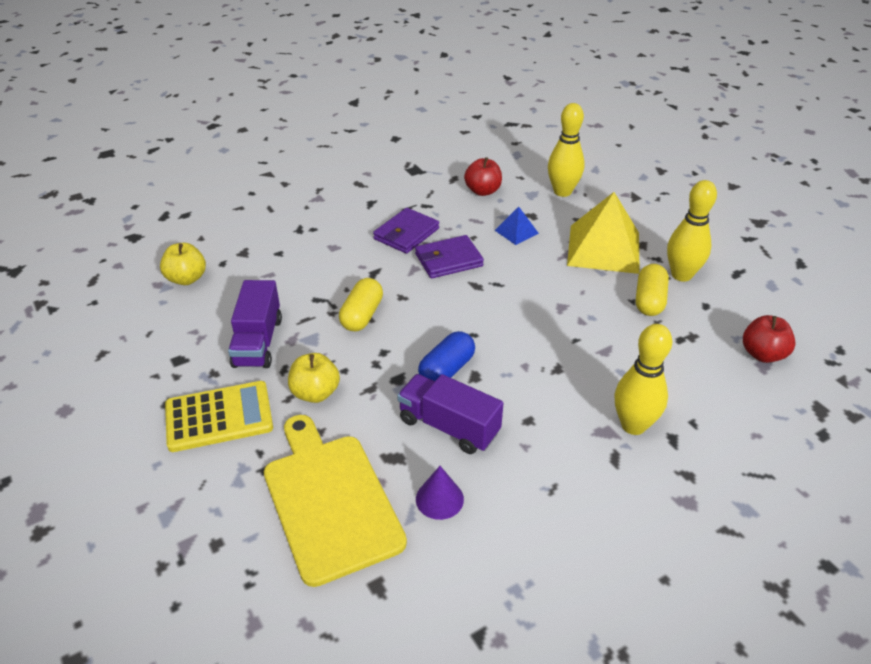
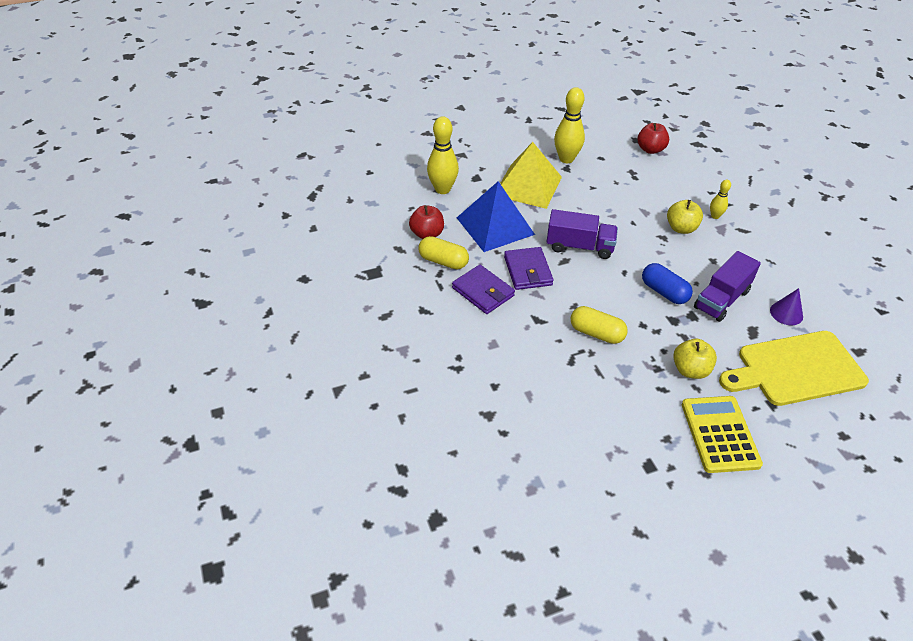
camera: 80 degrees left, 5 degrees up
(187, 279) = (526, 463): yellow apple -> yellow apple (681, 228)
(258, 342) = (627, 406): purple truck -> purple truck (579, 247)
(516, 231) = (495, 225): blue pyramid -> blue pyramid, size x2.15
(633, 425) = (715, 216): yellow bowling pin -> yellow bowling pin, size x0.52
(649, 301) = (593, 180): yellow capsule -> yellow capsule (443, 261)

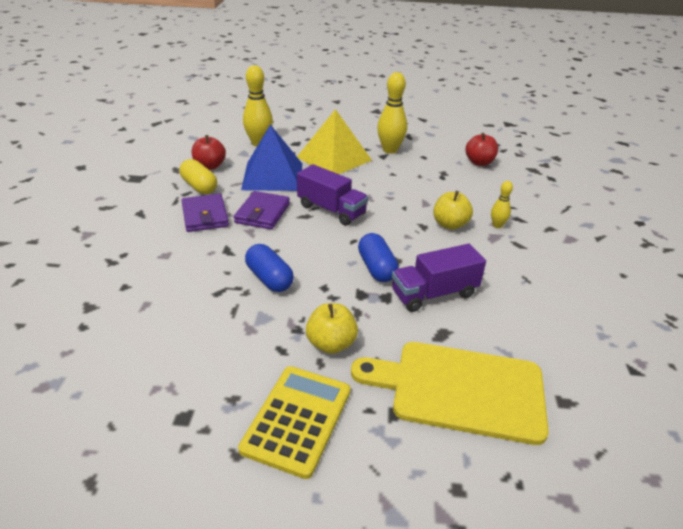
camera: 25 degrees right, 10 degrees down
(596, 333) = (269, 279): yellow capsule -> blue capsule
(786, 313) = (500, 331): purple cone -> none

